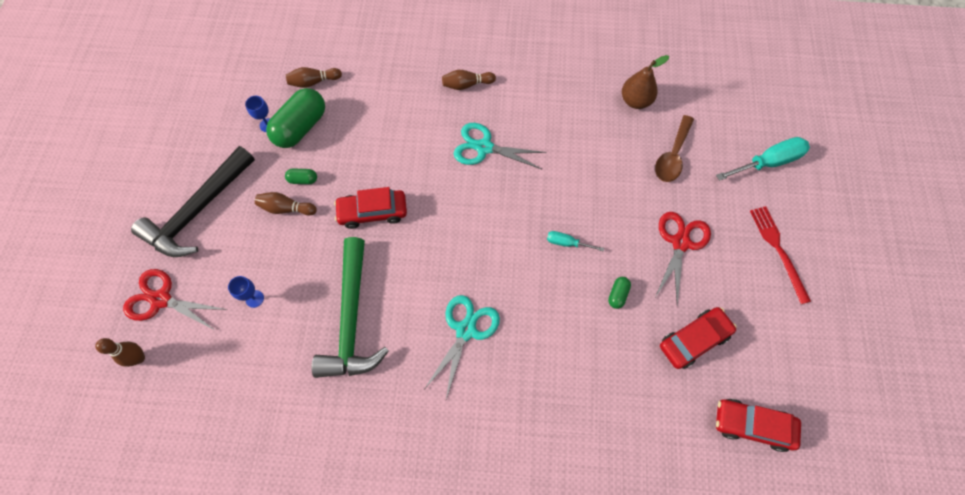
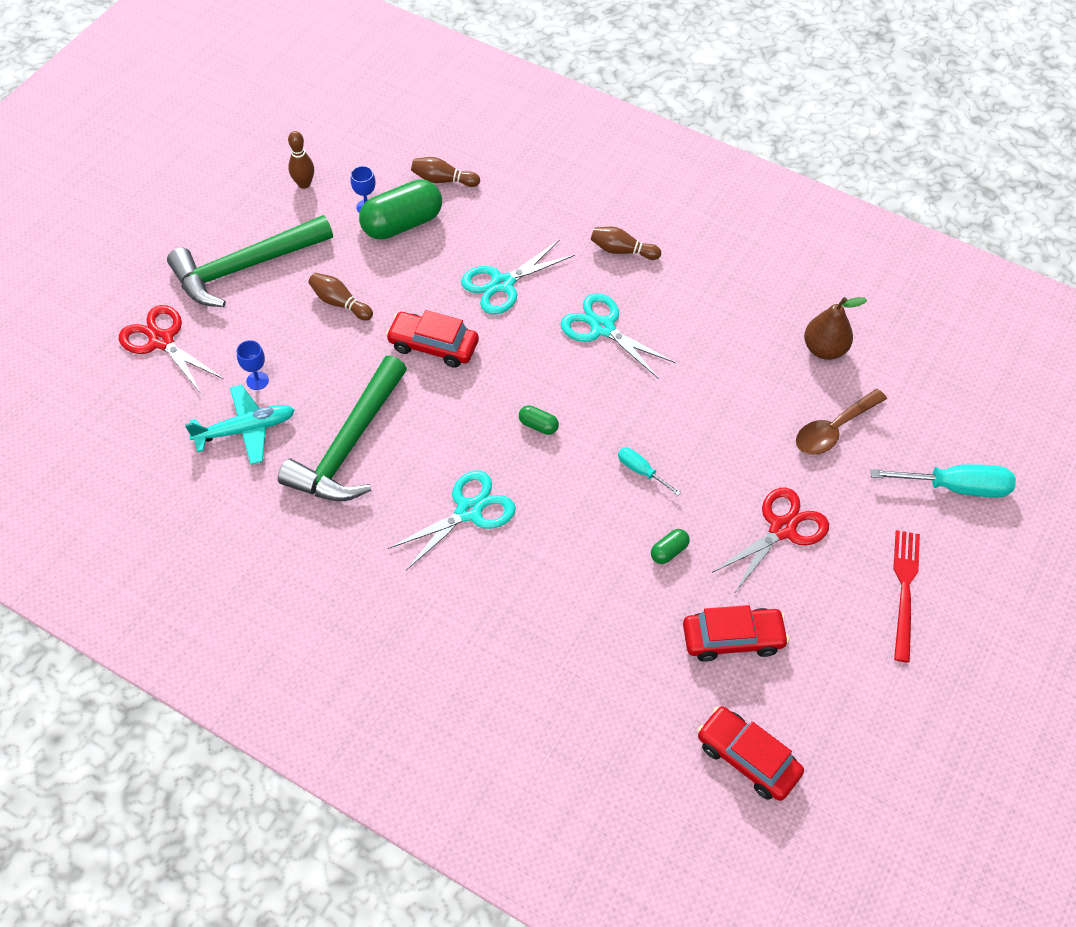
camera: 25 degrees right, 10 degrees down
(139, 358) = (111, 388): brown bowling pin -> brown bowling pin (304, 184)
(198, 211) = (244, 268): black hammer -> green hammer
(266, 343) = (246, 430): none -> turquoise plane
(303, 180) = (374, 280): green capsule -> green capsule (538, 425)
(397, 144) = (502, 284): none -> turquoise scissors

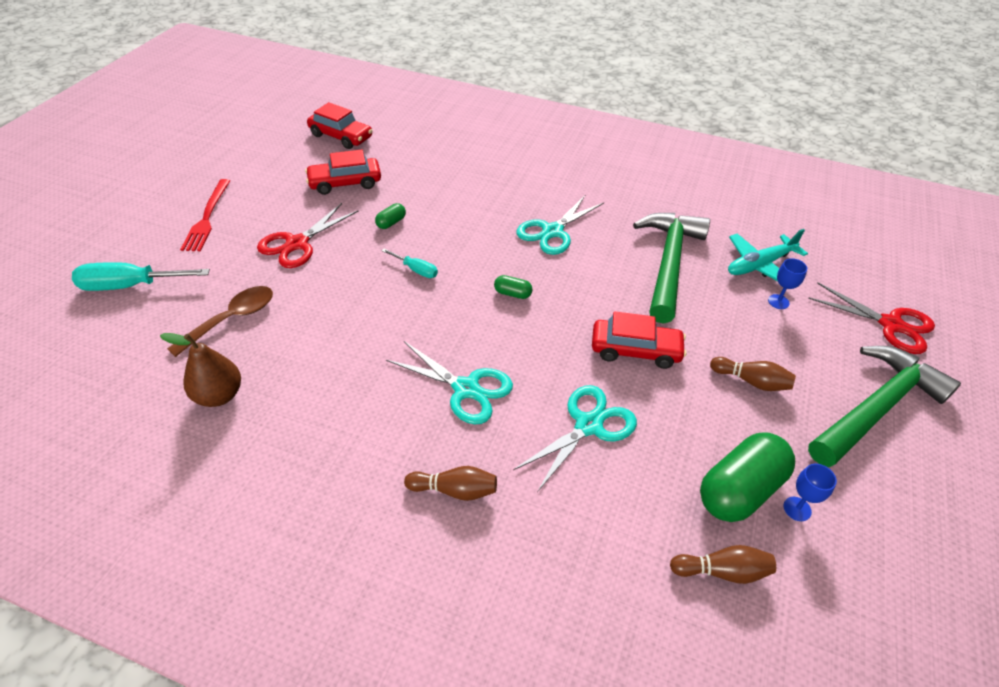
camera: 170 degrees right, 10 degrees down
(304, 184) = (897, 534): brown bowling pin -> none

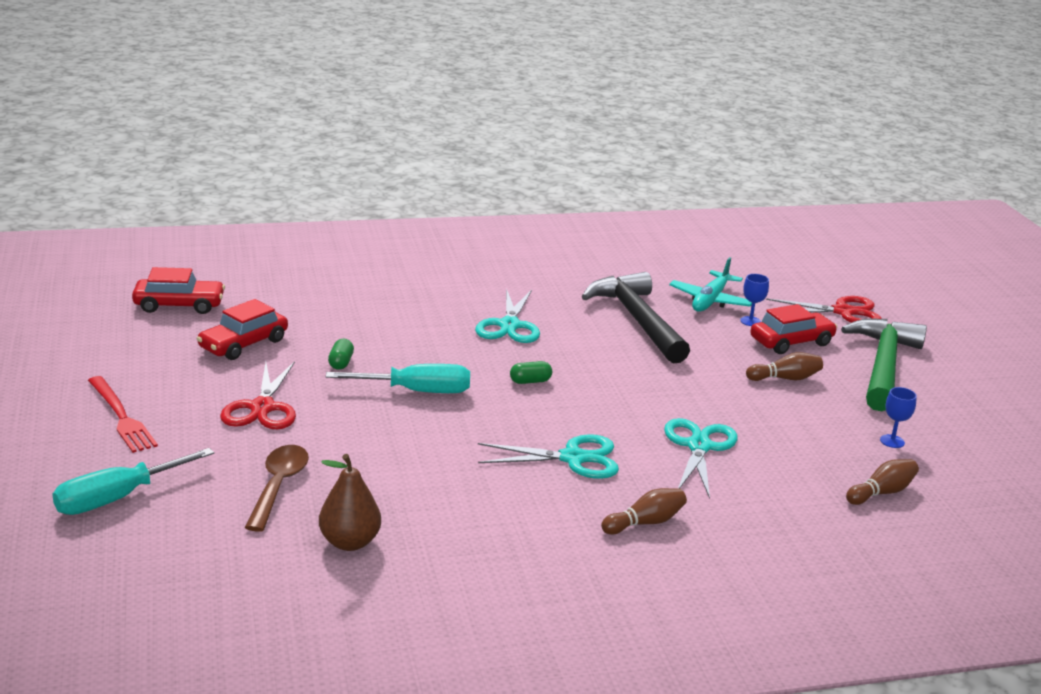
camera: 35 degrees left, 20 degrees down
(416, 270) = (417, 391): turquoise screwdriver -> turquoise screwdriver, size x1.86
(635, 350) = (679, 387): red car -> red car (791, 342)
(668, 263) = (637, 320): green hammer -> black hammer
(740, 490) = (845, 445): green capsule -> none

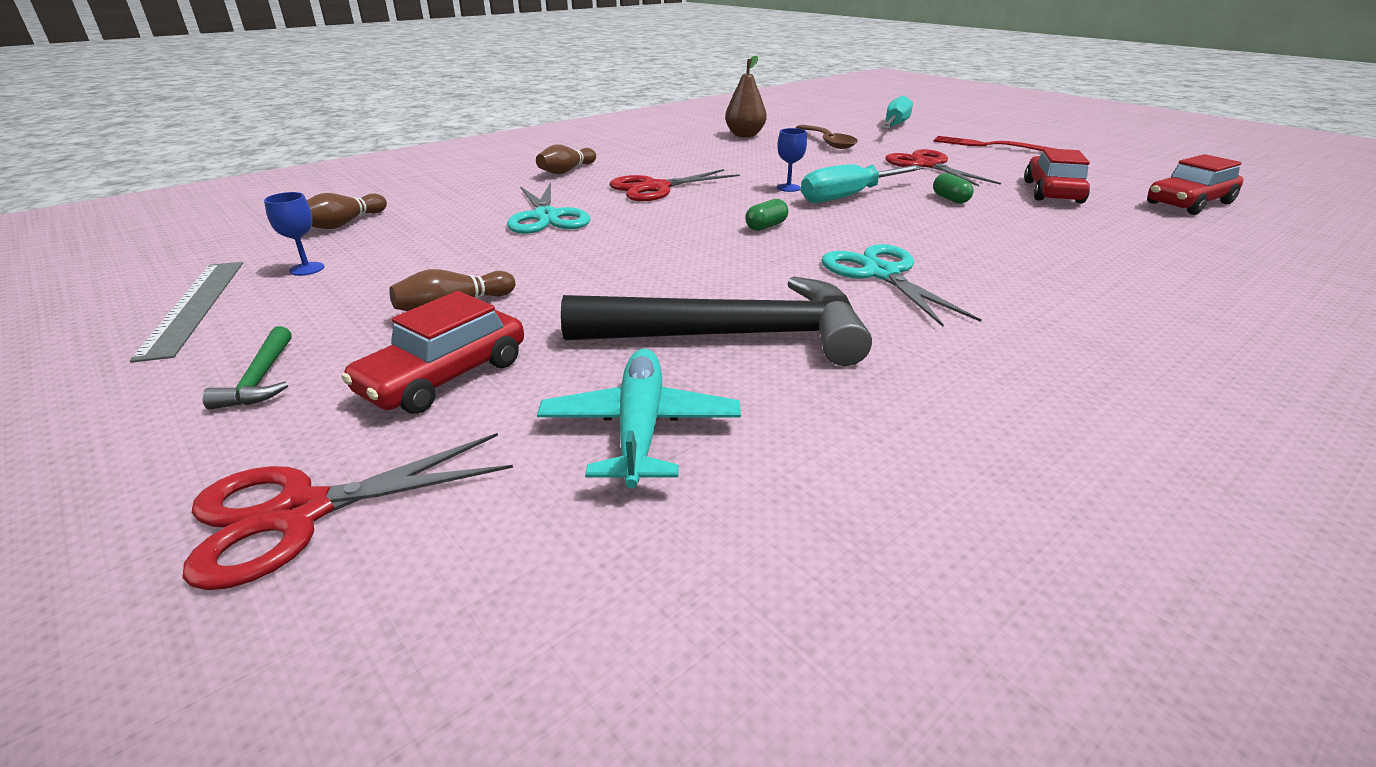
camera: 155 degrees right, 5 degrees up
(573, 458) = (656, 188): turquoise scissors -> red scissors
(637, 320) = (734, 336): black hammer -> black hammer turned 45 degrees counterclockwise
(750, 321) = (535, 400): blue goblet -> blue goblet (788, 188)
(883, 365) = (260, 379): green hammer -> green hammer, size x0.41
(952, 427) = (194, 306): none -> grey ruler

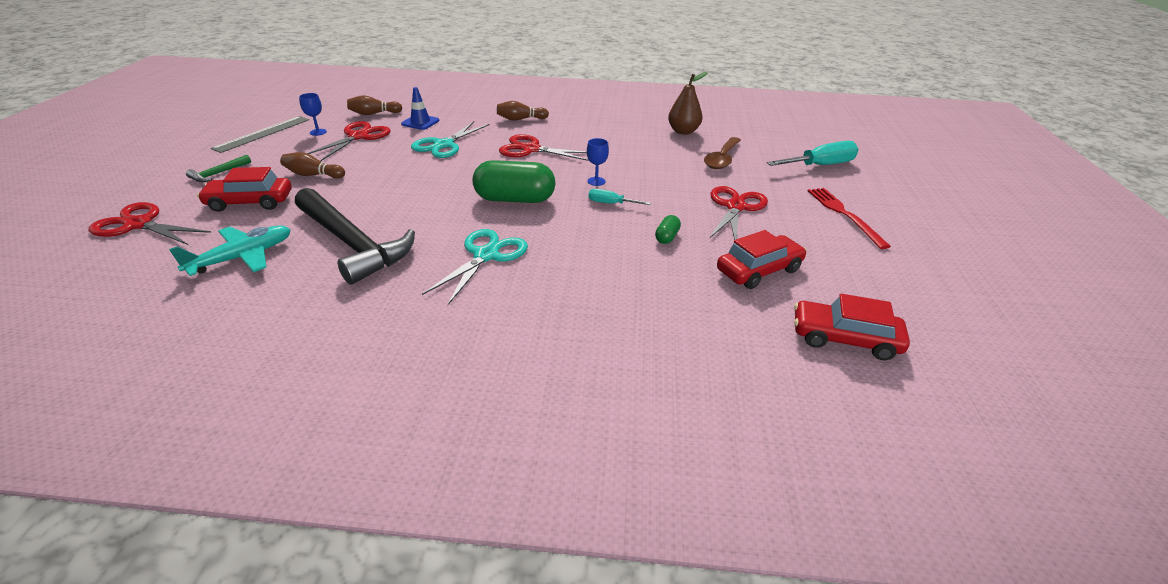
camera: 45 degrees right, 5 degrees up
(396, 250) = (358, 137): none -> red scissors
(446, 210) = (420, 122): none -> blue traffic cone
(766, 226) = (515, 199): green capsule -> green capsule, size x2.26
(848, 196) = (611, 203): turquoise screwdriver -> turquoise screwdriver, size x0.54

